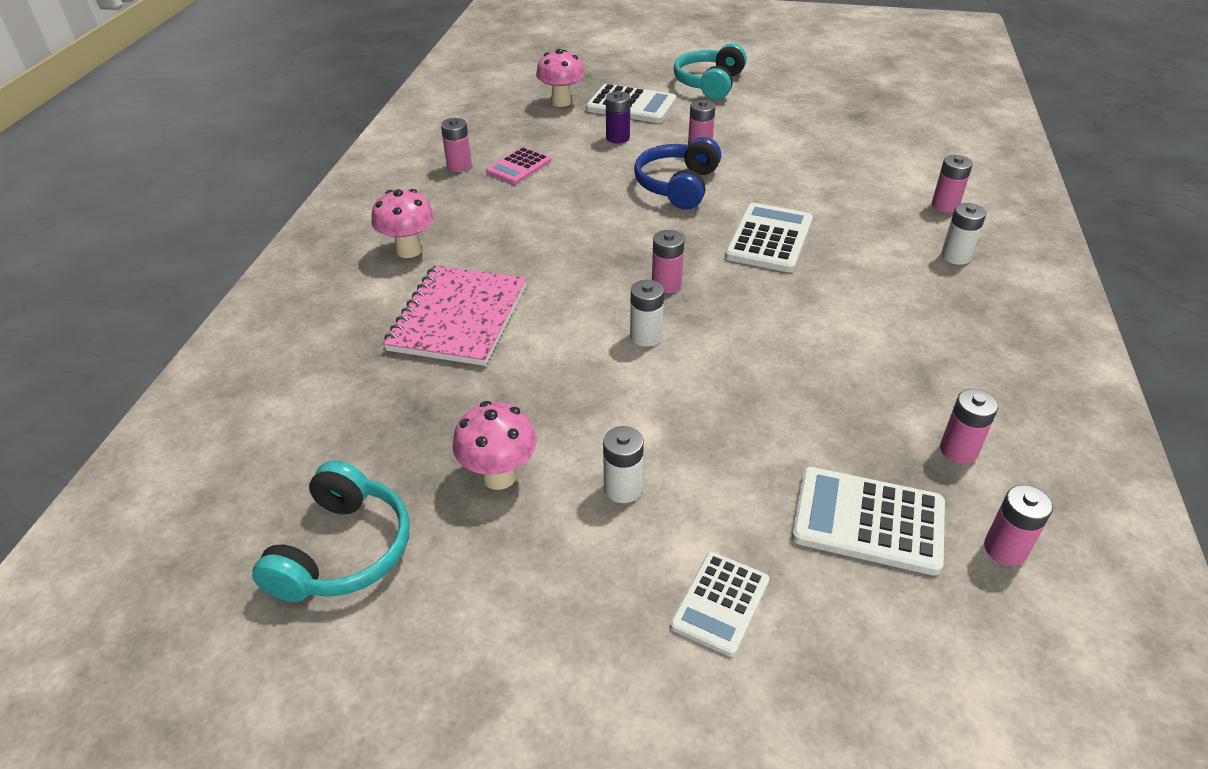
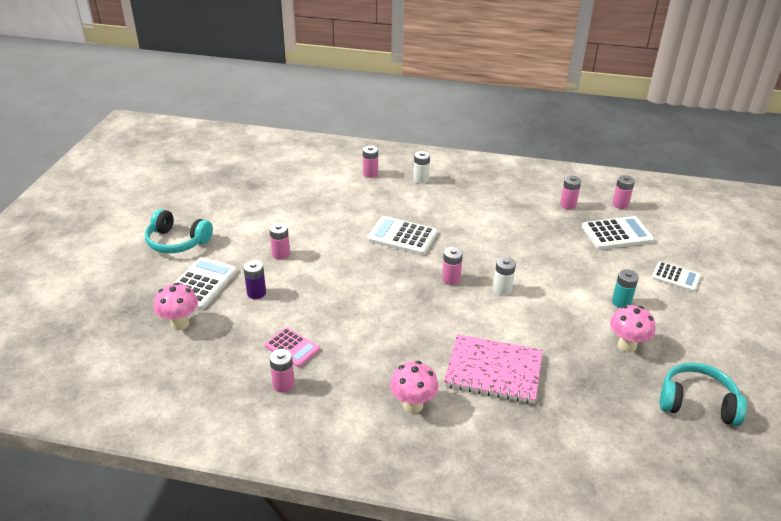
camera: 90 degrees left, 5 degrees down
(622, 488) = (621, 302): white battery -> turquoise battery
(677, 186) = (334, 267): blue headphones -> none
(868, 521) = (617, 234): white calculator -> white calculator turned 120 degrees counterclockwise

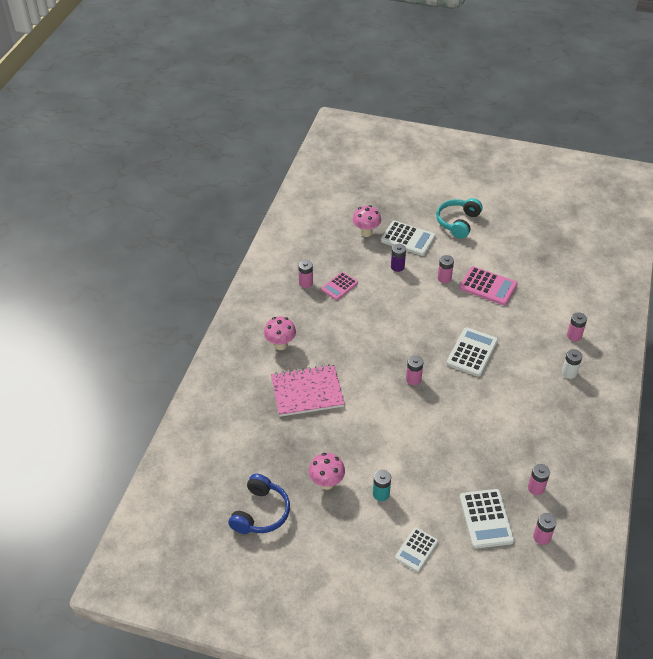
camera: 95 degrees right, 10 degrees up
(296, 222) = (488, 286): none -> pink calculator
(493, 371) = (307, 392): pink notebook -> pink notebook turned 60 degrees clockwise
(502, 289) = (399, 411): white battery -> none
(697, 403) = (261, 512): turquoise headphones -> blue headphones

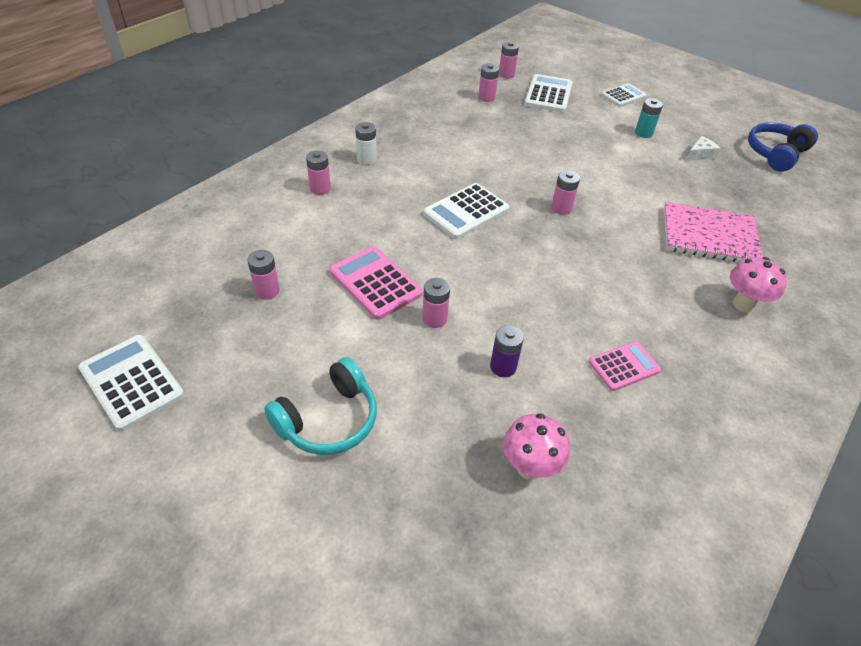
camera: 160 degrees left, 0 degrees up
(306, 283) = (686, 394): pink battery -> pink battery (267, 291)
(326, 483) = (700, 154): pink mushroom -> white cheese
(408, 239) = (451, 419): white calculator -> white calculator (132, 382)

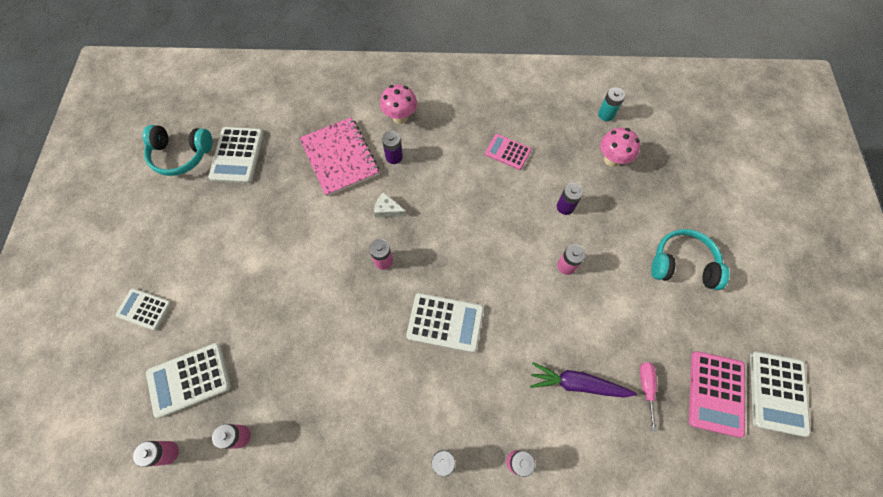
camera: 125 degrees left, 20 degrees up
(267, 291) = (646, 387): pink battery -> pink screwdriver
(326, 252) = (577, 384): none -> purple carrot
(375, 283) = (572, 324): pink calculator -> pink calculator (715, 393)
(643, 133) = (213, 259): turquoise battery -> turquoise battery (606, 114)
(684, 271) = (394, 157): none -> purple battery
(700, 154) = (222, 203): white cheese -> white cheese (388, 210)
(755, 180) = (237, 155): none -> white calculator
(775, 153) = (181, 155): blue headphones -> turquoise headphones

